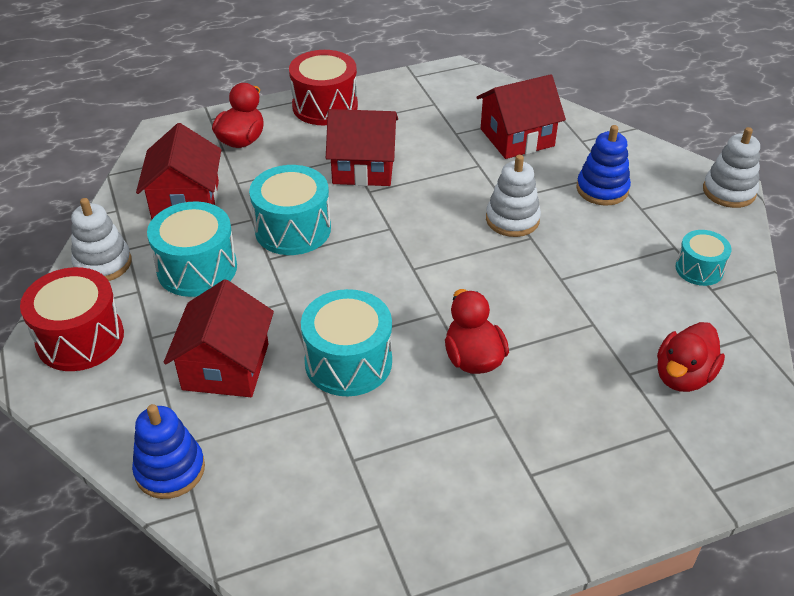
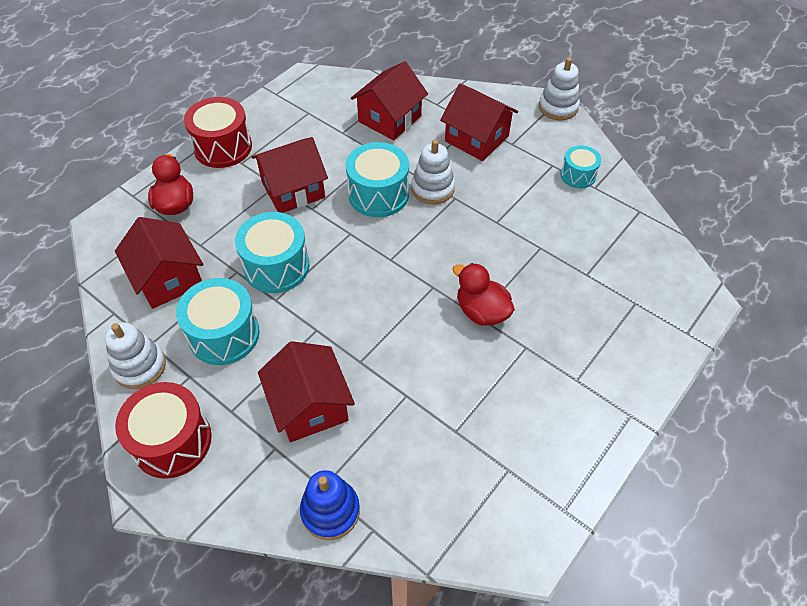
camera: 30 degrees left, 10 degrees up
(348, 362) = (398, 357): turquoise drum -> turquoise drum (378, 194)
(602, 189) = (476, 138): blue stacking toy -> red house
(683, 376) = (619, 260): red duck -> none

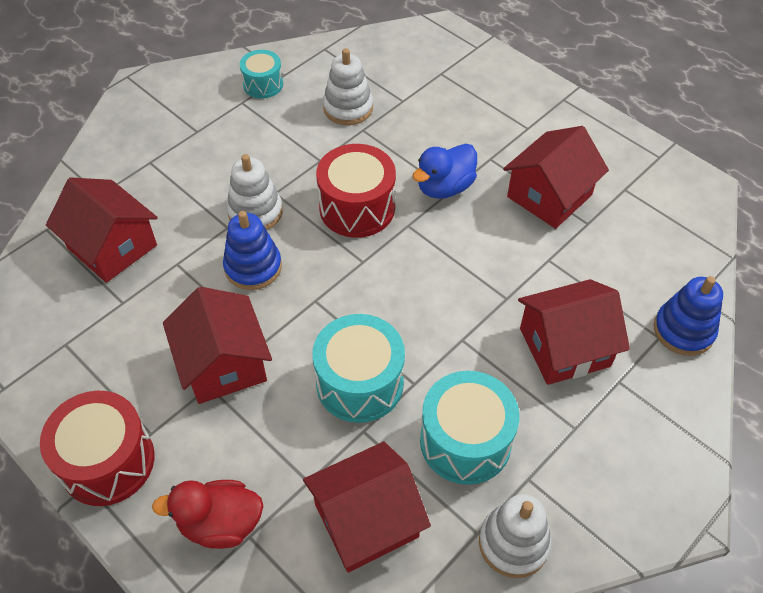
camera: 85 degrees left, 0 degrees up
(172, 441) = (618, 491): red drum -> red drum (357, 208)
(378, 194) = (253, 267): turquoise drum -> blue stacking toy
(476, 138) = (178, 162): red house -> red house (549, 196)
(481, 311) = (444, 187): red duck -> blue duck
(558, 107) = (146, 83): white stacking toy -> white stacking toy (348, 108)

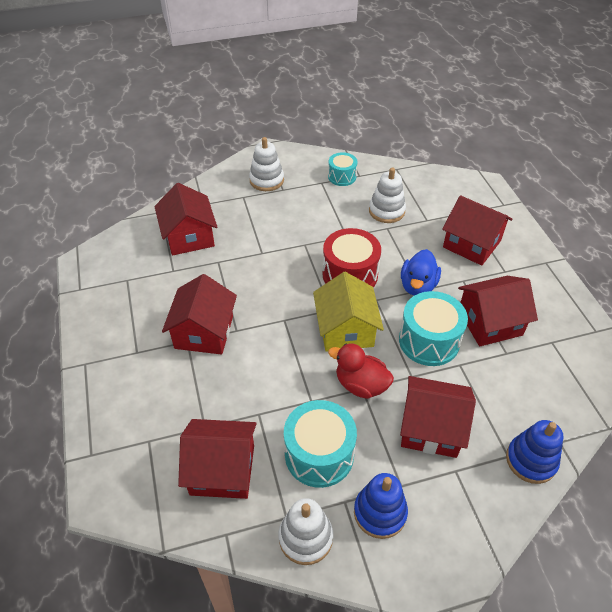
camera: 30 degrees right, 5 degrees down
(107, 461) = (103, 356): red drum -> none
(220, 524) = (138, 424): red duck -> red duck (361, 385)
(253, 267) = (260, 283): blue stacking toy -> blue stacking toy (380, 512)
(255, 212) = (284, 251): white stacking toy -> white stacking toy (266, 180)
(359, 383) = (277, 383): turquoise drum -> turquoise drum (429, 341)
(397, 278) = (346, 330): none -> yellow house
(444, 187) = (418, 286): blue duck -> blue duck turned 60 degrees counterclockwise
(472, 110) = (471, 244): none -> red house

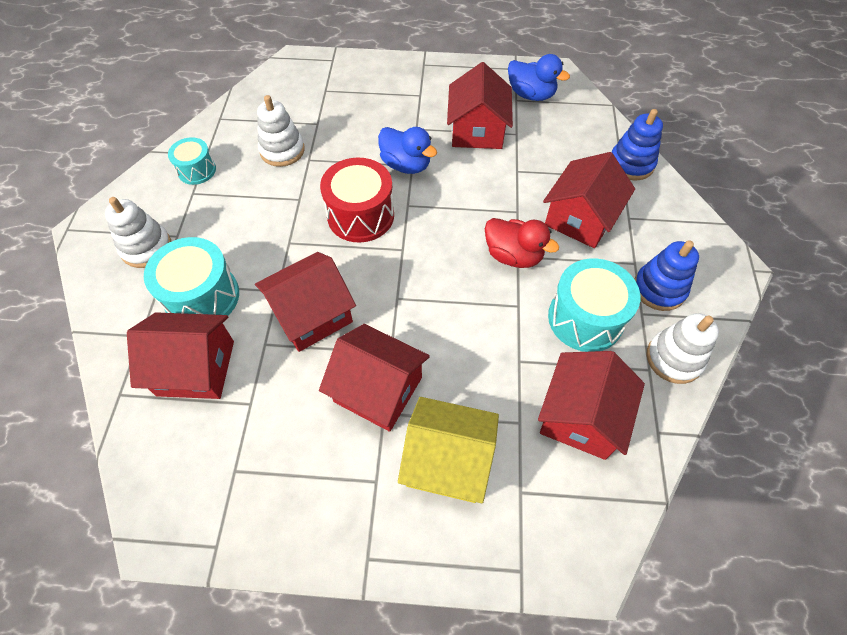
camera: 70 degrees left, 10 degrees up
(346, 330) = (437, 245): yellow house -> yellow house (448, 460)
(361, 385) = (513, 255): red duck -> red duck turned 105 degrees counterclockwise
(429, 341) = (480, 182): turquoise drum -> turquoise drum (202, 297)
(471, 244) = (372, 103): red house -> red house (311, 315)
(568, 352) = (531, 95): none -> blue duck

